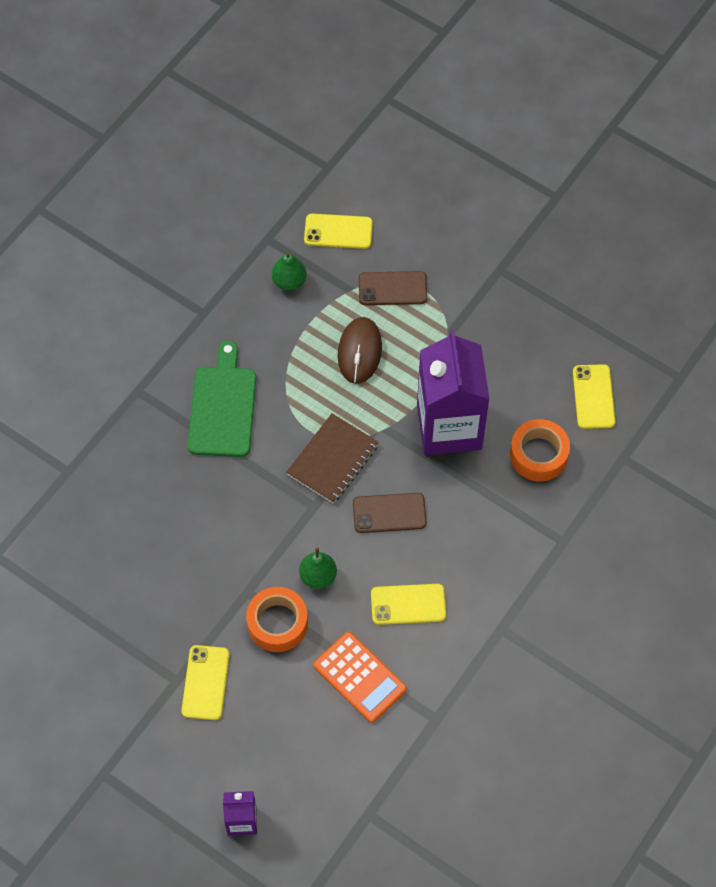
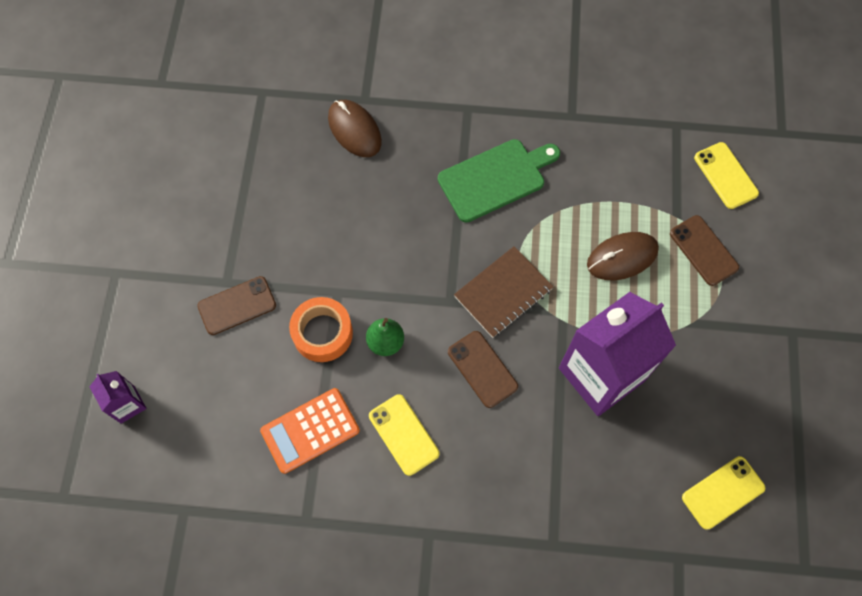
camera: 60 degrees right, 5 degrees up
(94, 496) = (354, 130): none -> brown mouse
(205, 682) = (237, 306): yellow phone -> brown phone
(289, 281) = (648, 164): green pear -> none
(333, 460) = (503, 293): brown notebook -> brown notebook turned 45 degrees counterclockwise
(359, 677) = (310, 430): orange calculator -> orange calculator turned 45 degrees clockwise
(538, 455) = (626, 472): orange tape -> none

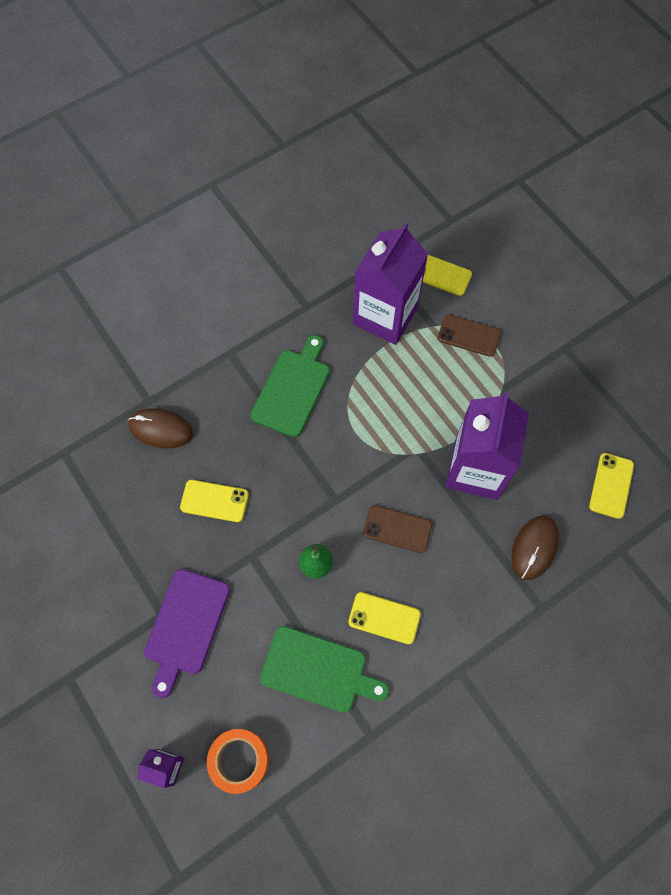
camera: 40 degrees left, 0 degrees up
(237, 306) = (186, 626): brown phone -> purple cutting board
(310, 430) = (318, 670): orange calculator -> green cutting board
(322, 333) = (266, 594): orange tape -> orange tape (239, 760)
(347, 222) = (214, 501): none -> yellow phone
(503, 293) = (366, 465): brown notebook -> none
(622, 257) = (422, 380): brown mouse -> brown mouse (534, 548)
(637, 175) = (385, 316): none -> purple carton

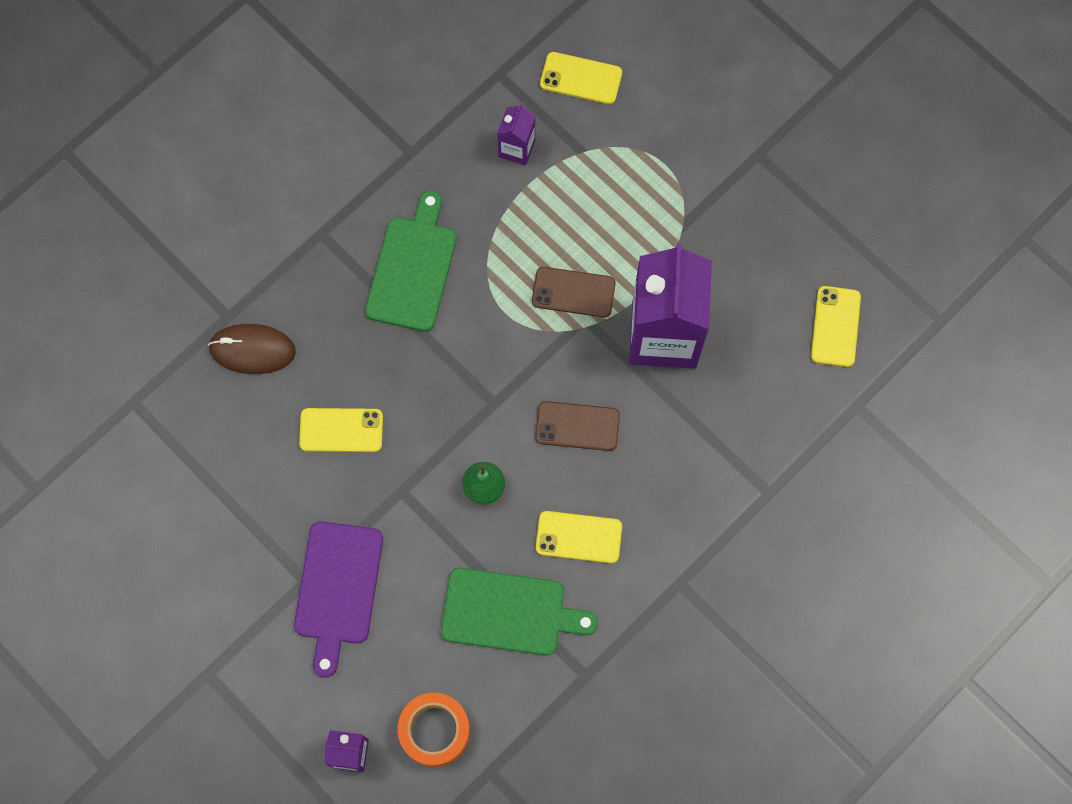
camera: 10 degrees left, 5 degrees up
(385, 316) = (516, 148): purple carton -> purple carton, size x0.45
(469, 335) = (630, 158): brown phone -> brown phone (573, 292)
(534, 548) = (750, 421): brown mouse -> none

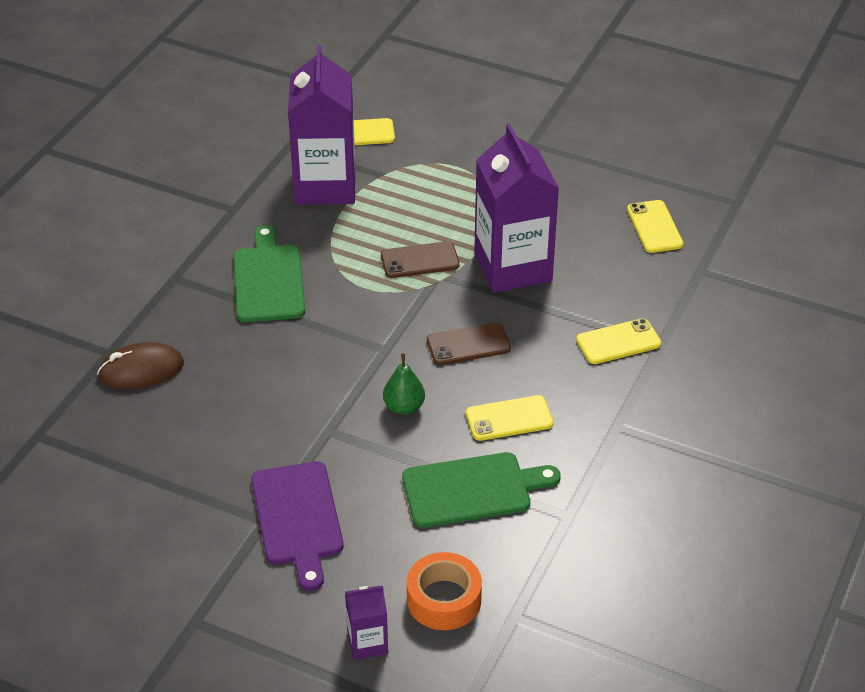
camera: 20 degrees left, 30 degrees down
(341, 430) = (250, 403): yellow phone -> yellow phone (618, 342)
(516, 148) = (325, 186): purple carton -> purple carton, size x2.22

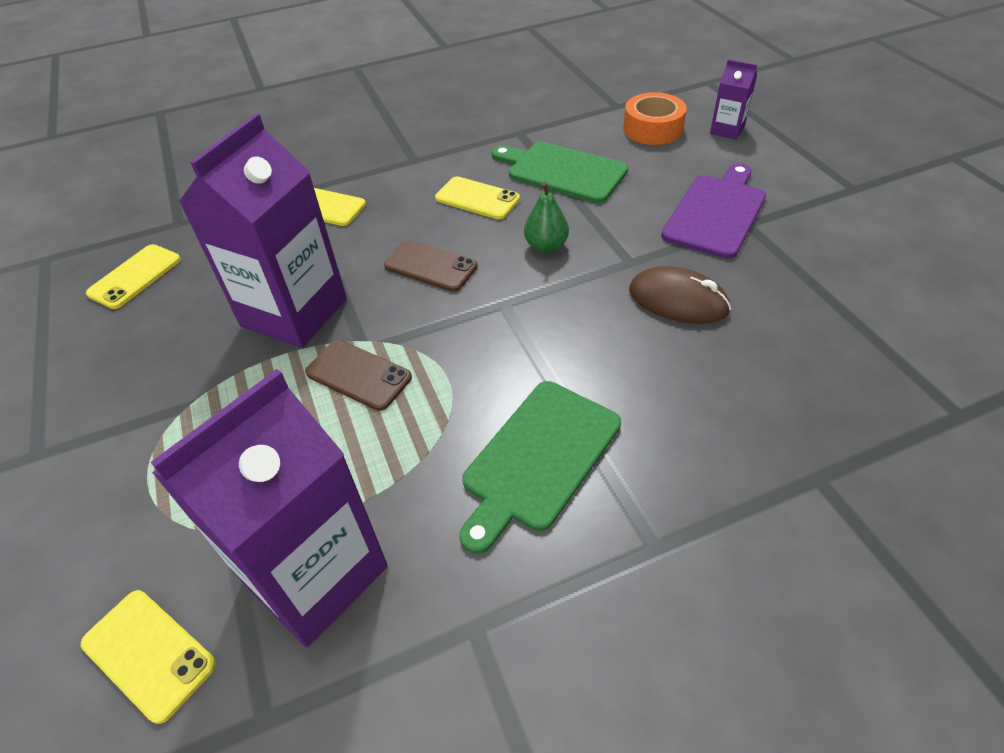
camera: 135 degrees left, 5 degrees up
(141, 370) = (785, 427): brown mouse -> brown mouse (678, 300)

